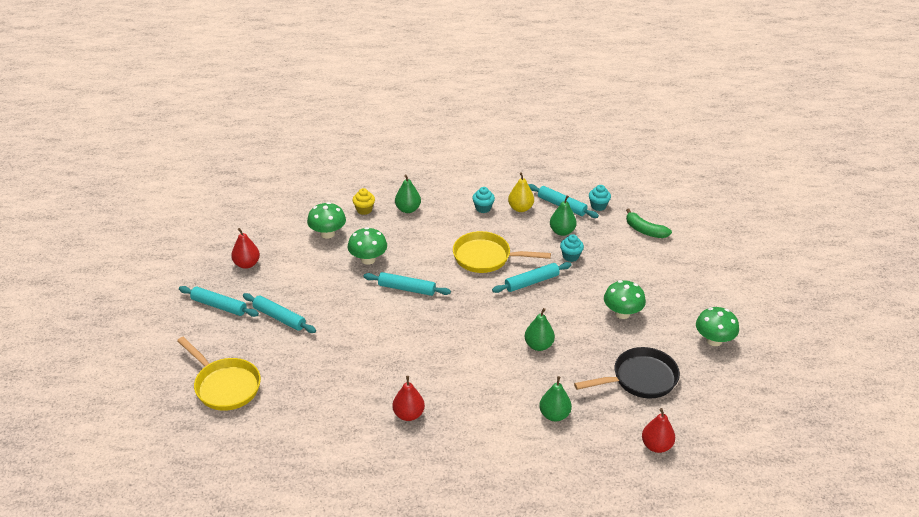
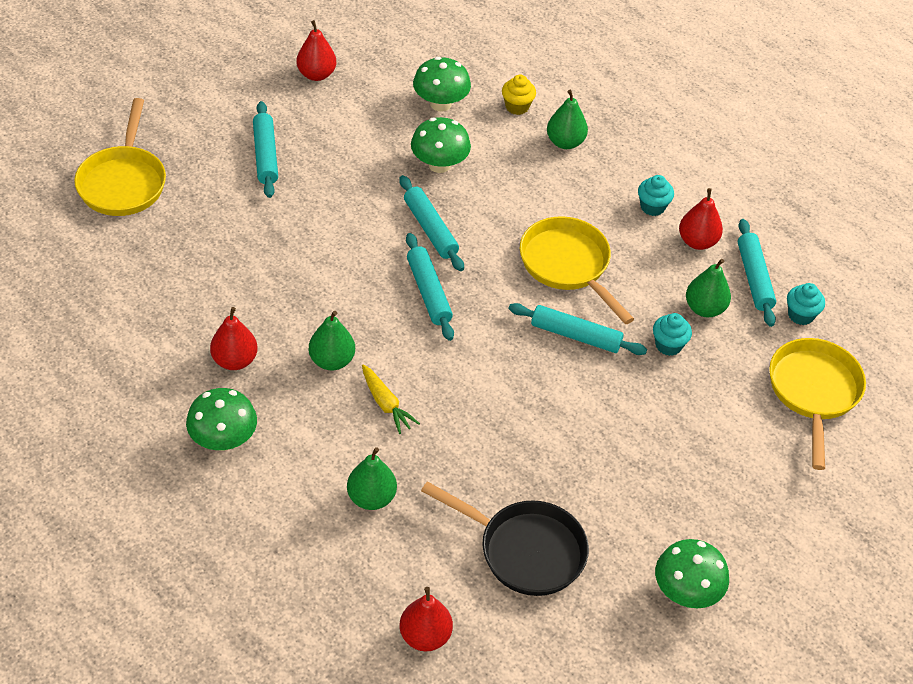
camera: 45 degrees right, 10 degrees up
(219, 306) = (231, 97): turquoise rolling pin -> turquoise rolling pin (429, 292)
(501, 374) = (386, 404): none -> yellow carrot
(520, 208) = (697, 242): yellow pear -> red pear
(538, 345) = (472, 411): green pear -> green pear (332, 361)
(622, 313) = (624, 461): green mushroom -> green mushroom (223, 440)
(645, 230) = (813, 392): green banana -> yellow pan

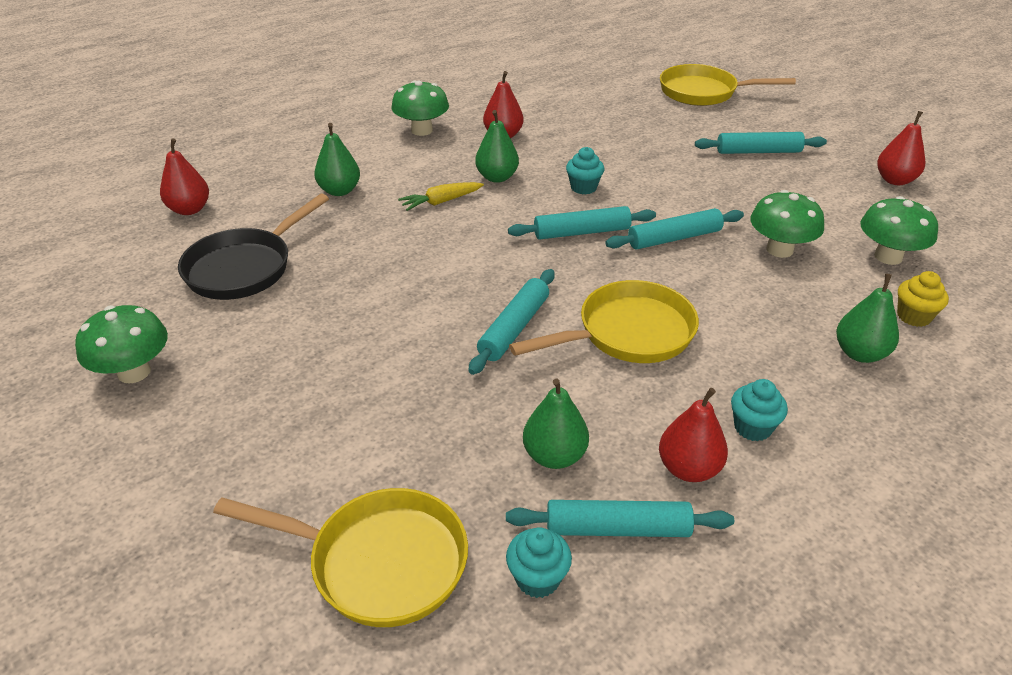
camera: 100 degrees right, 10 degrees down
(668, 345) = (491, 408): turquoise cupcake -> turquoise cupcake (583, 187)

